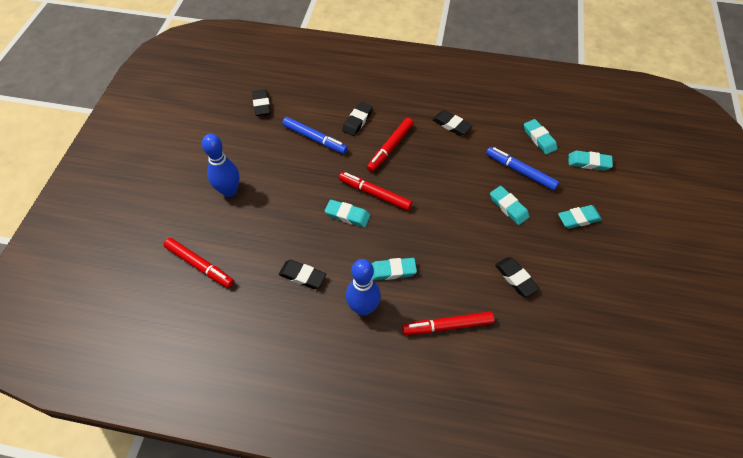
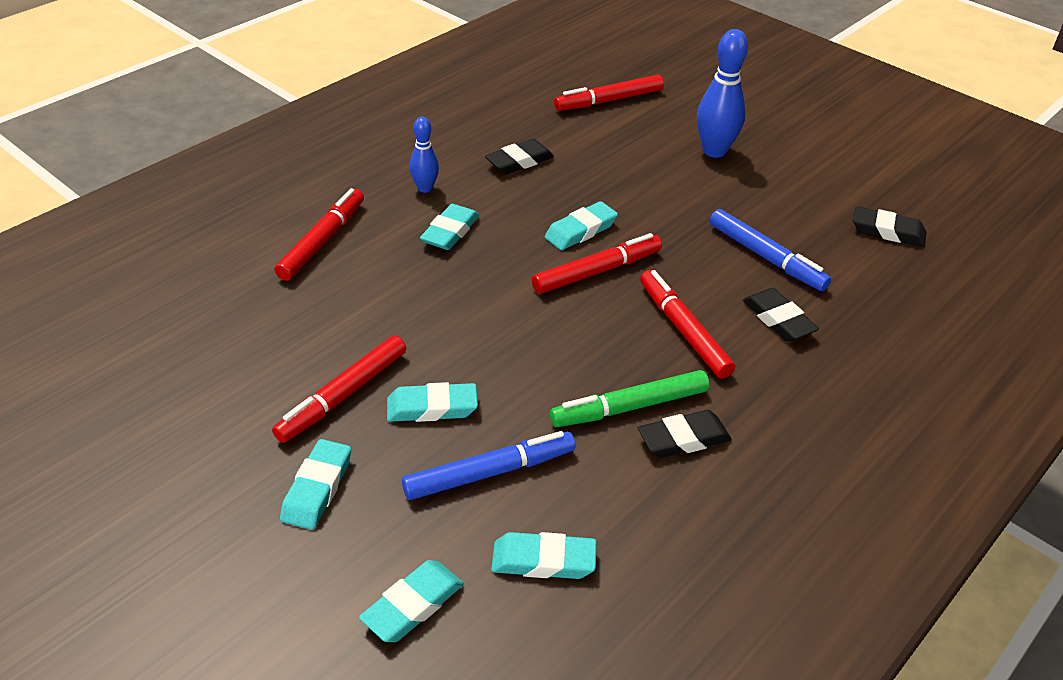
camera: 120 degrees right, 15 degrees down
(315, 139) = (766, 257): blue marker -> blue marker turned 105 degrees counterclockwise
(363, 307) = (425, 188): blue bowling pin -> blue bowling pin, size x0.59
(450, 146) = (629, 407): none -> green marker
(515, 278) = (309, 340): black eraser -> none
(531, 241) = (343, 396): none -> red marker

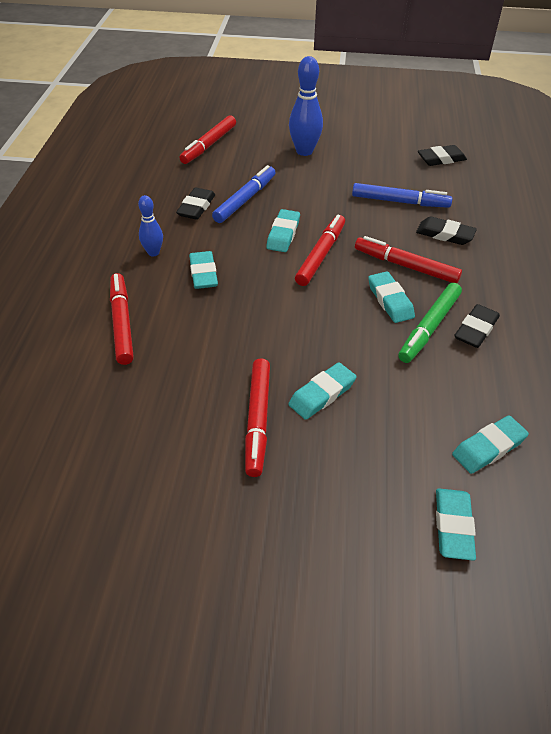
camera: 35 degrees left, 5 degrees up
(317, 488) = (312, 492): turquoise eraser -> turquoise eraser (390, 300)
(489, 473) = (401, 414): blue marker -> blue marker (245, 199)

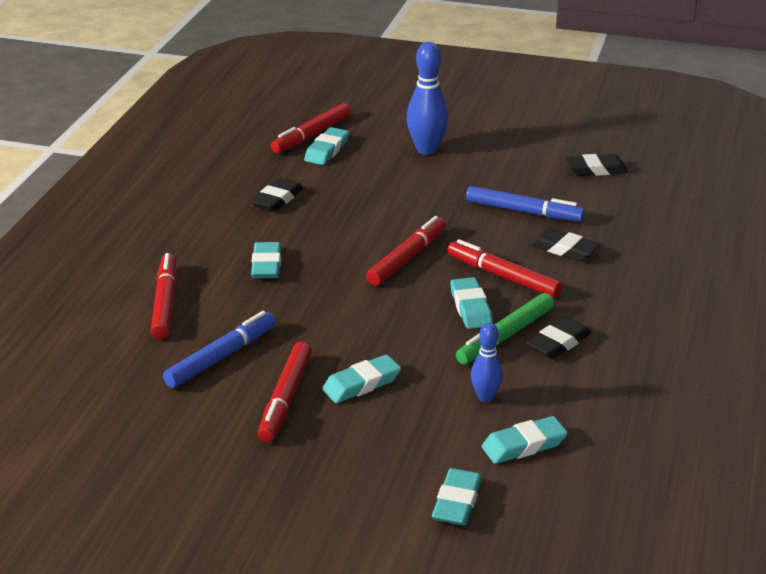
camera: 10 degrees right, 15 degrees down
(153, 252) = (216, 240): blue bowling pin -> blue bowling pin (485, 397)
(245, 199) = (337, 196): blue marker -> blue marker (221, 357)
(283, 234) = (370, 234): turquoise eraser -> turquoise eraser (327, 150)

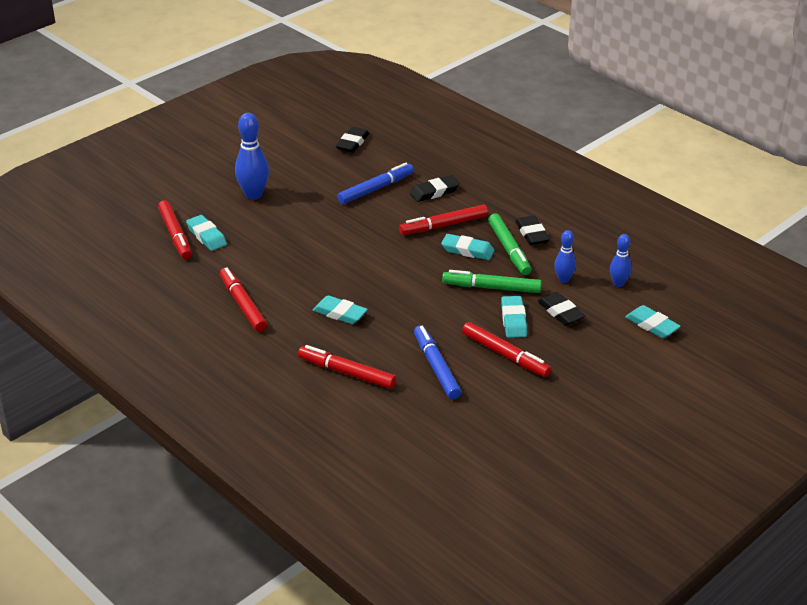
camera: 60 degrees left, 5 degrees up
(277, 199) = (254, 280): black eraser -> black eraser (560, 312)
(407, 258) = (387, 253): red marker -> red marker (243, 304)
(412, 348) = (491, 288): none -> green marker
(524, 445) = (618, 283): turquoise eraser -> blue bowling pin

